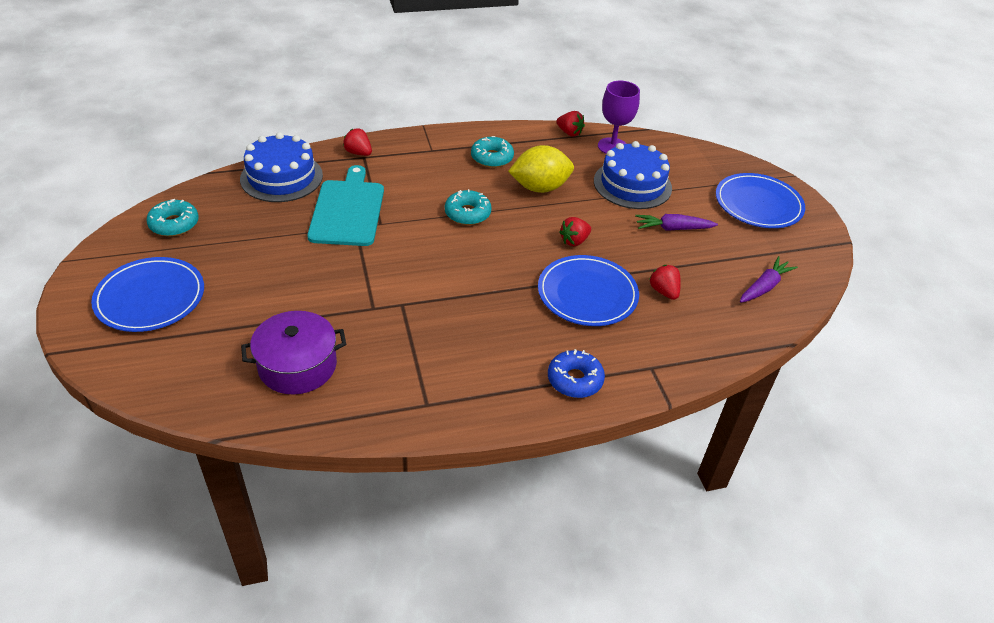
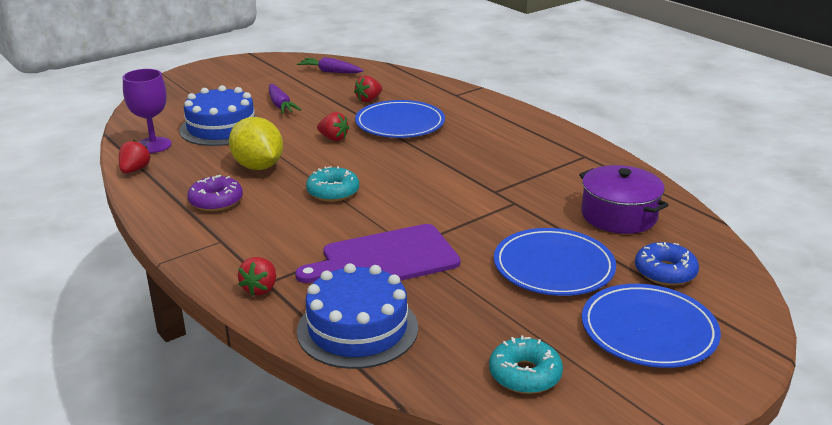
camera: 110 degrees left, 15 degrees down
(347, 210) = (385, 259): turquoise cutting board -> purple cutting board
(492, 158) = (216, 201): turquoise donut -> purple donut
(575, 380) = (497, 114): blue donut -> blue donut (665, 272)
(758, 204) = (218, 81): blue plate -> blue plate (553, 267)

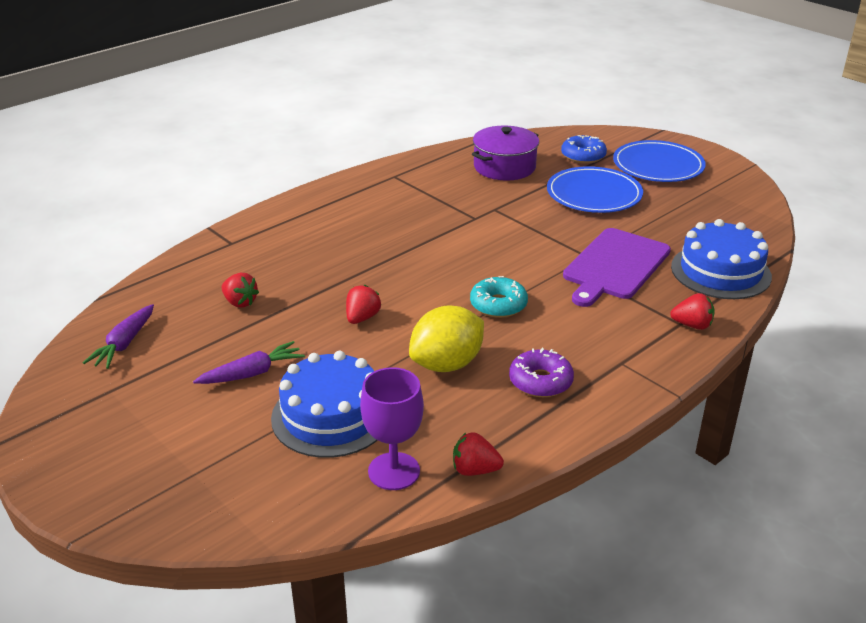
camera: 95 degrees left, 5 degrees up
(385, 259) = (615, 266): purple cutting board -> purple cutting board turned 60 degrees clockwise
(400, 123) = (318, 275): blue plate -> none
(525, 374) = (731, 207): turquoise donut -> none

